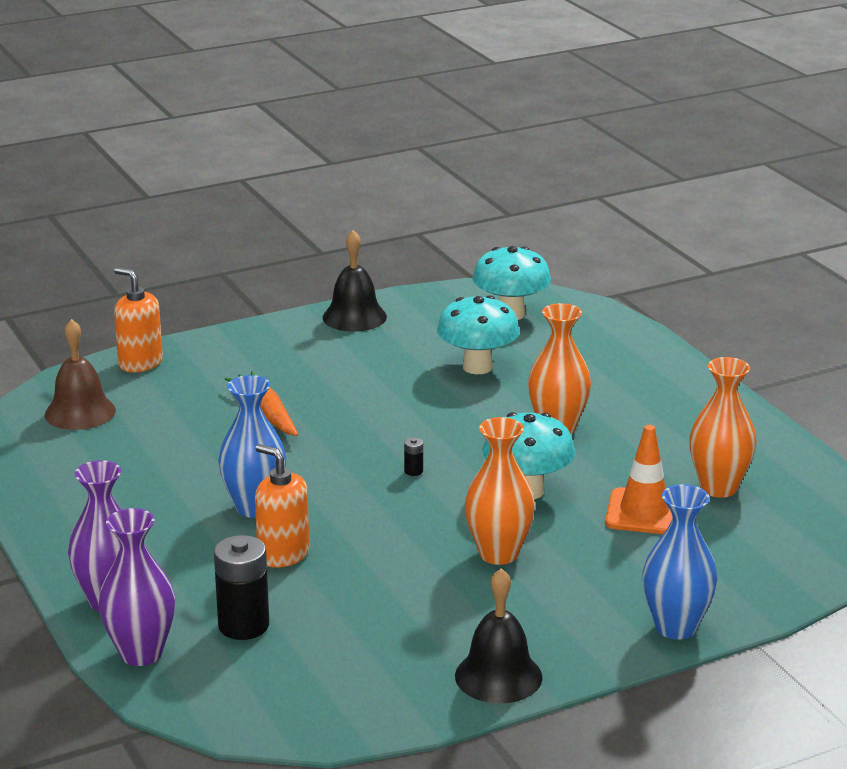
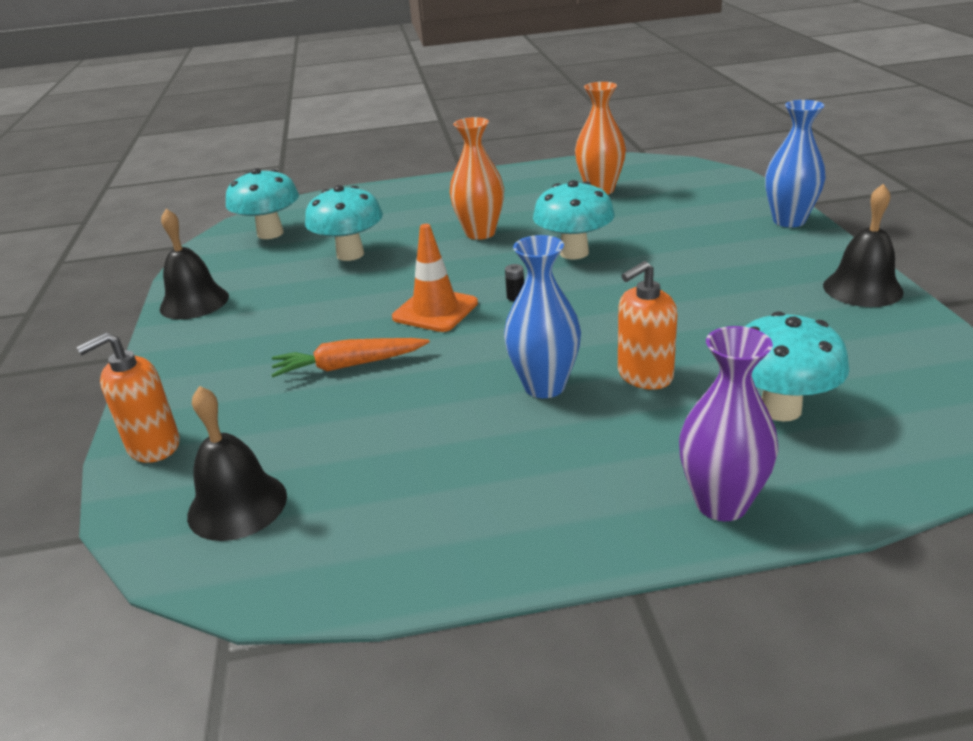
camera: 70 degrees left, 5 degrees up
(80, 412) = (237, 505): brown bell -> black bell
(141, 653) = (838, 484): purple vase -> none
(243, 625) = (780, 409): black battery -> turquoise mushroom
(498, 554) = (671, 272): orange vase -> none
(644, 512) = (625, 216): orange traffic cone -> orange traffic cone (435, 310)

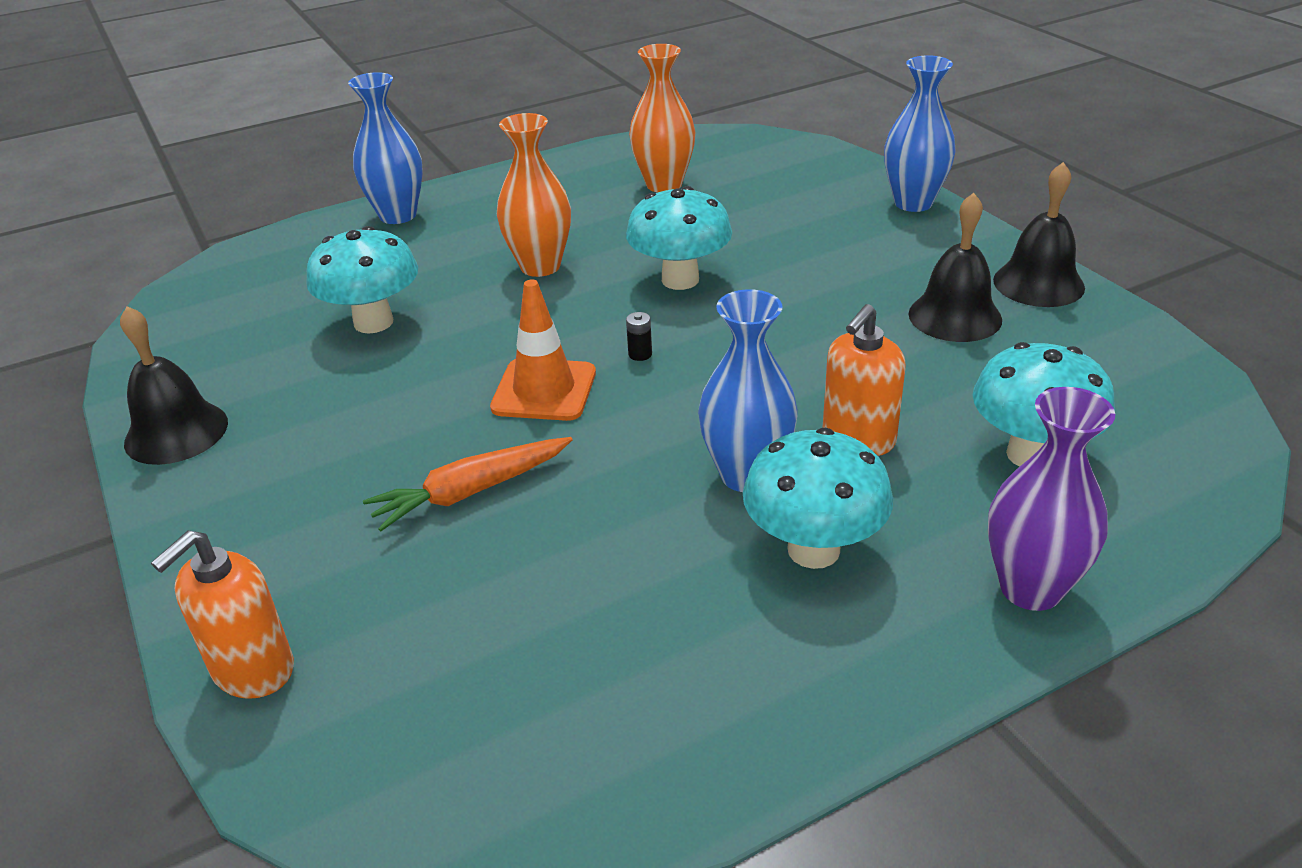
camera: 20 degrees left, 5 degrees up
(237, 505) = (435, 730): black bell -> black bell (955, 316)
(270, 233) = (231, 305): turquoise mushroom -> turquoise mushroom (813, 550)
(405, 192) = (398, 215): none -> blue vase

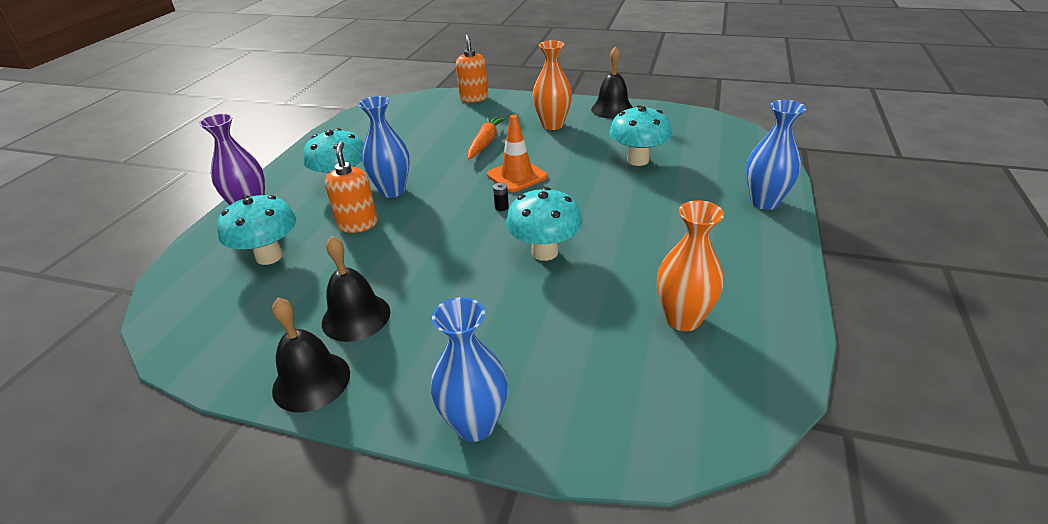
camera: 135 degrees right, 0 degrees up
(540, 266) = (628, 218): orange vase -> orange vase (552, 125)

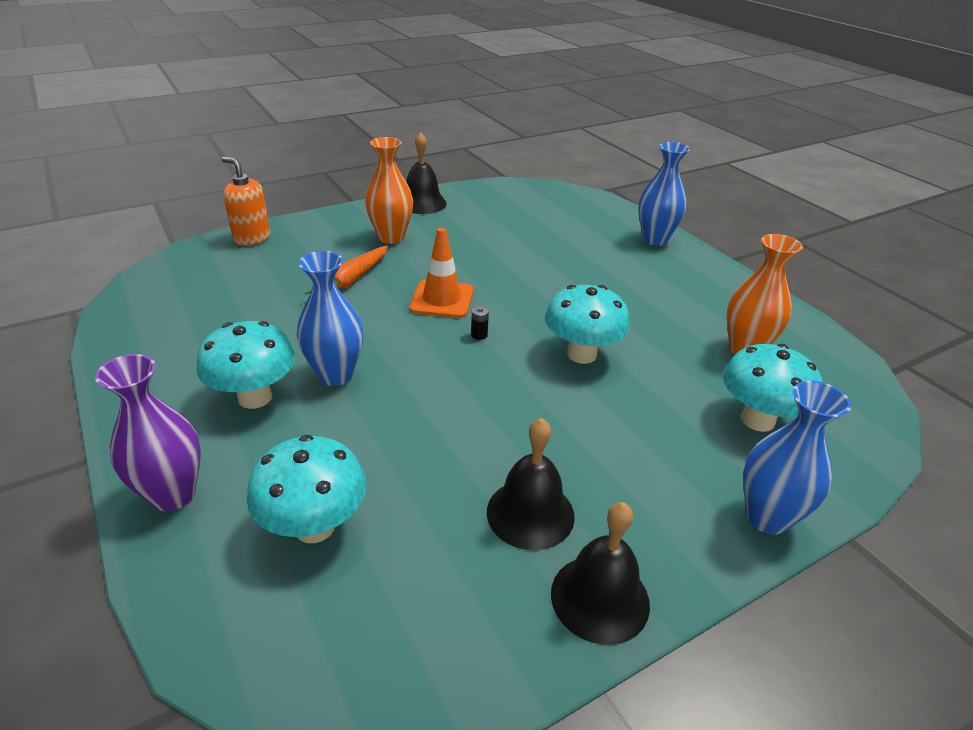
camera: 50 degrees left, 0 degrees up
(358, 224) = (360, 429): orange soap dispenser -> none
(485, 142) = (351, 280): orange carrot -> orange carrot turned 120 degrees counterclockwise
(638, 160) = (520, 242): turquoise mushroom -> turquoise mushroom (757, 420)

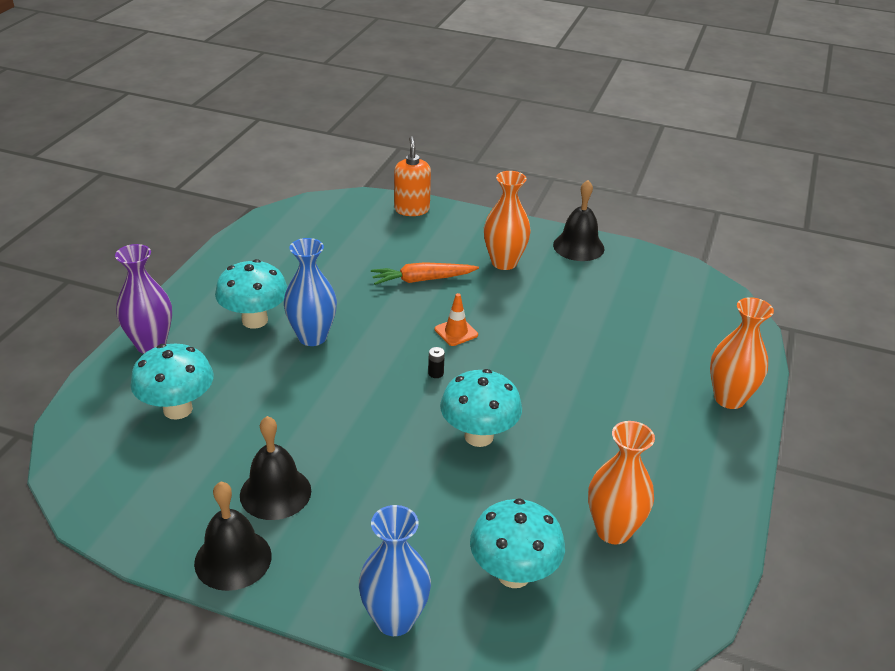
camera: 50 degrees right, 0 degrees up
(442, 299) = (456, 332): orange traffic cone -> orange traffic cone, size x0.63
(655, 239) = (729, 398): blue vase -> orange vase

